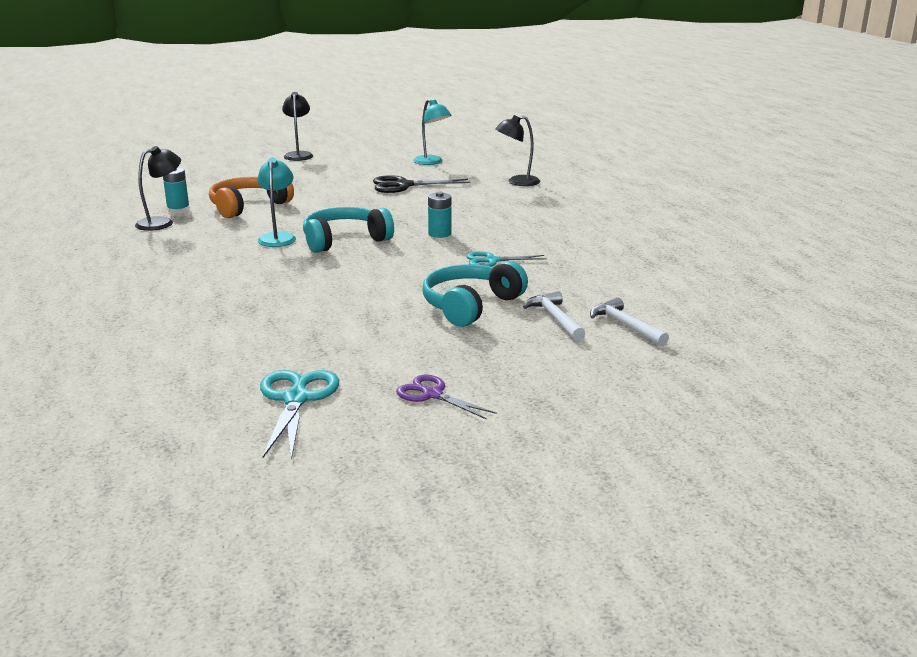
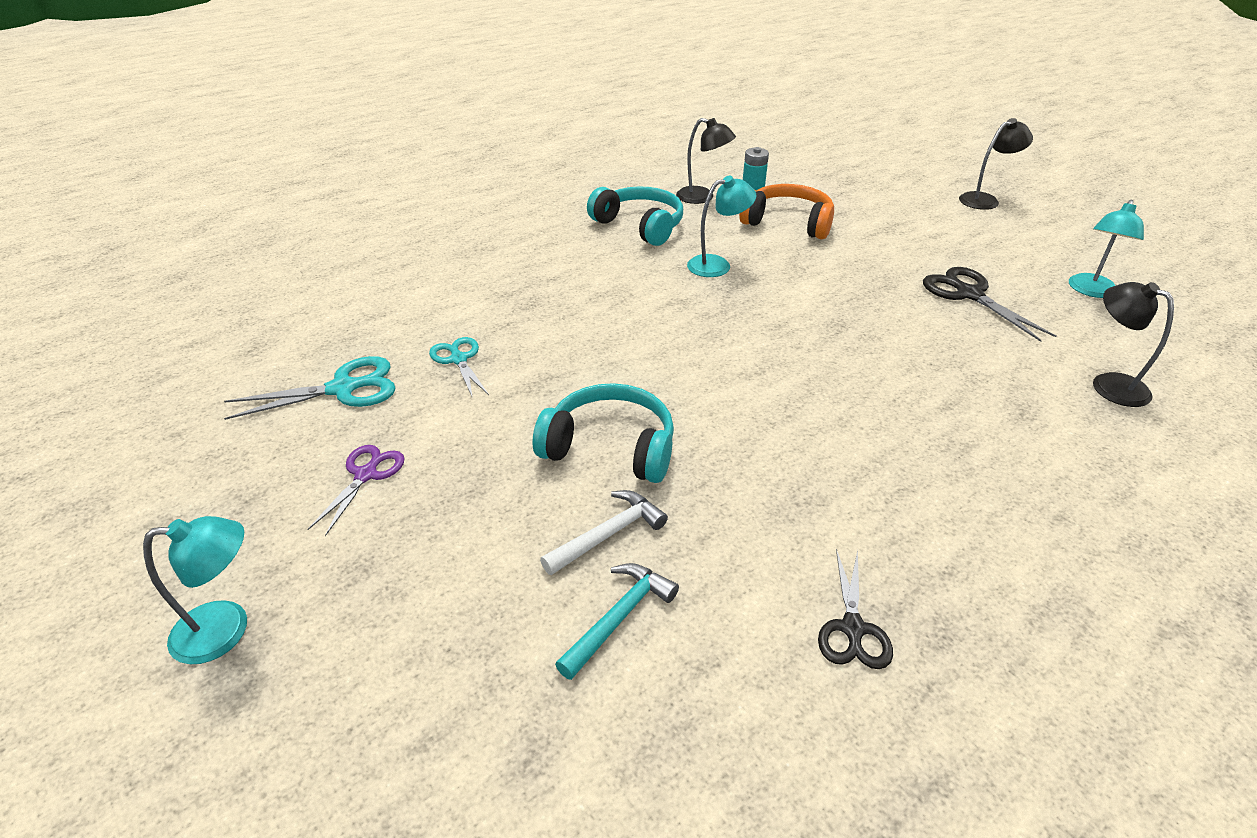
camera: 70 degrees right, 15 degrees up
(344, 240) = (743, 305): turquoise headphones -> turquoise headphones (640, 226)
(439, 234) = (825, 366): turquoise battery -> none
(491, 261) = (767, 431): turquoise scissors -> turquoise scissors (459, 359)
(574, 457) = (226, 629): none -> turquoise lamp
(625, 325) = (619, 618): white hammer -> turquoise hammer
(657, 273) = (852, 628): none -> black scissors

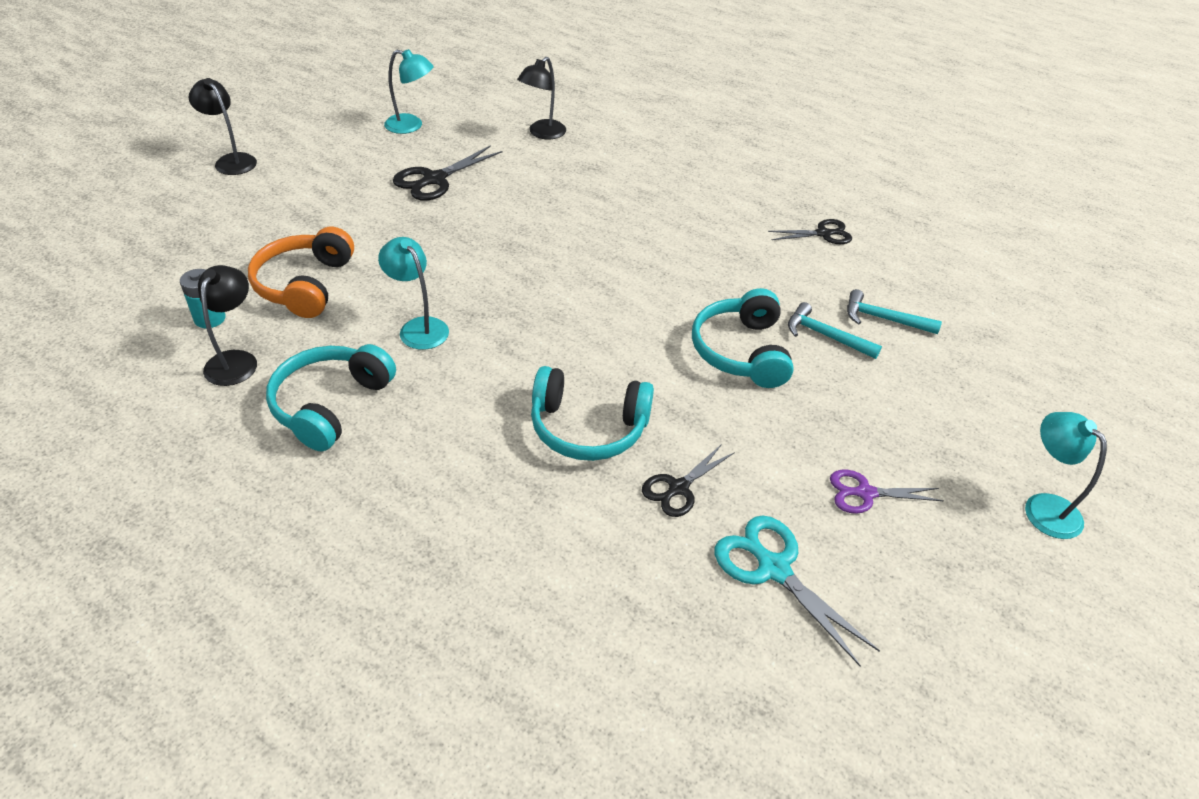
camera: 110 degrees left, 5 degrees up
(459, 359) = (678, 488): turquoise scissors -> black scissors
(554, 327) = (588, 428): none -> turquoise headphones
(608, 534) = (826, 336): white hammer -> turquoise hammer

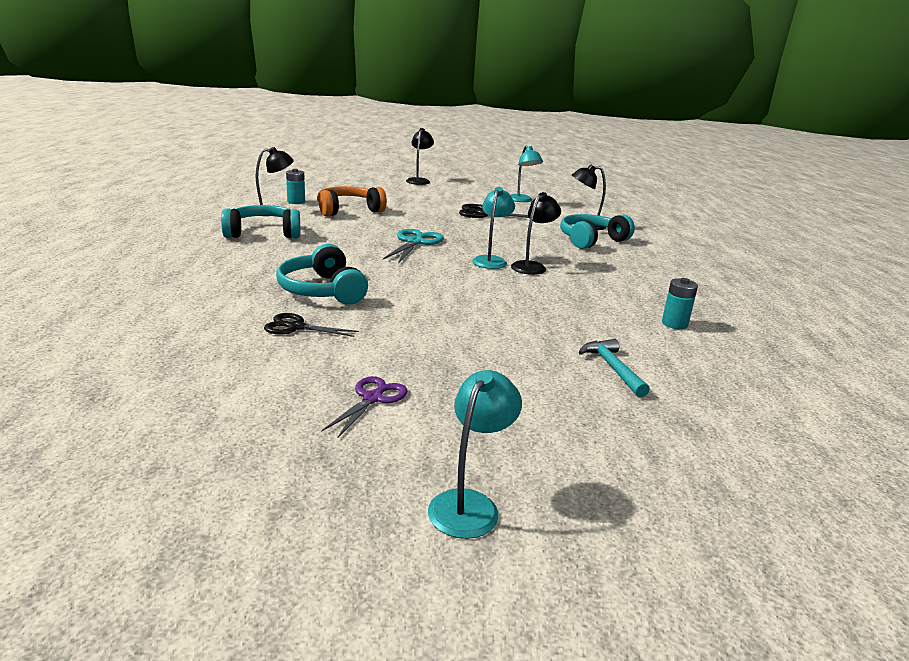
camera: 55 degrees right, 20 degrees down
(418, 327) = (351, 236): turquoise lamp -> turquoise lamp (491, 260)
(633, 238) = (532, 266): none -> black lamp
(741, 351) = (471, 320): turquoise headphones -> turquoise headphones (591, 240)
(774, 569) = (245, 375): turquoise scissors -> turquoise scissors (415, 242)
(823, 234) = (674, 324): black scissors -> turquoise battery
(826, 336) = (545, 348): turquoise hammer -> none
(865, 493) = (373, 398): purple scissors -> purple scissors turned 60 degrees clockwise

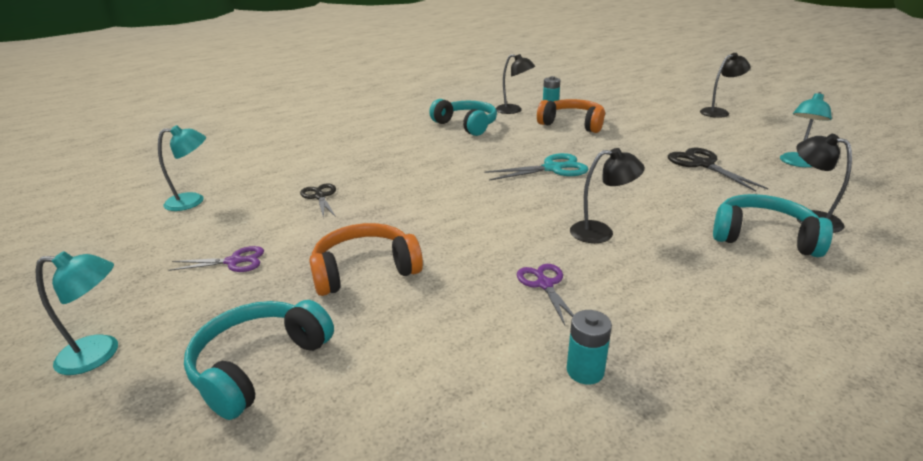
camera: 60 degrees right, 5 degrees up
(322, 290) = (393, 179): turquoise headphones -> turquoise headphones (259, 365)
(478, 347) = (365, 270): none -> orange headphones
(491, 260) = (576, 210): turquoise lamp -> turquoise lamp (193, 201)
(575, 301) = (545, 284): none -> purple scissors
(612, 368) = (398, 357): turquoise hammer -> none

